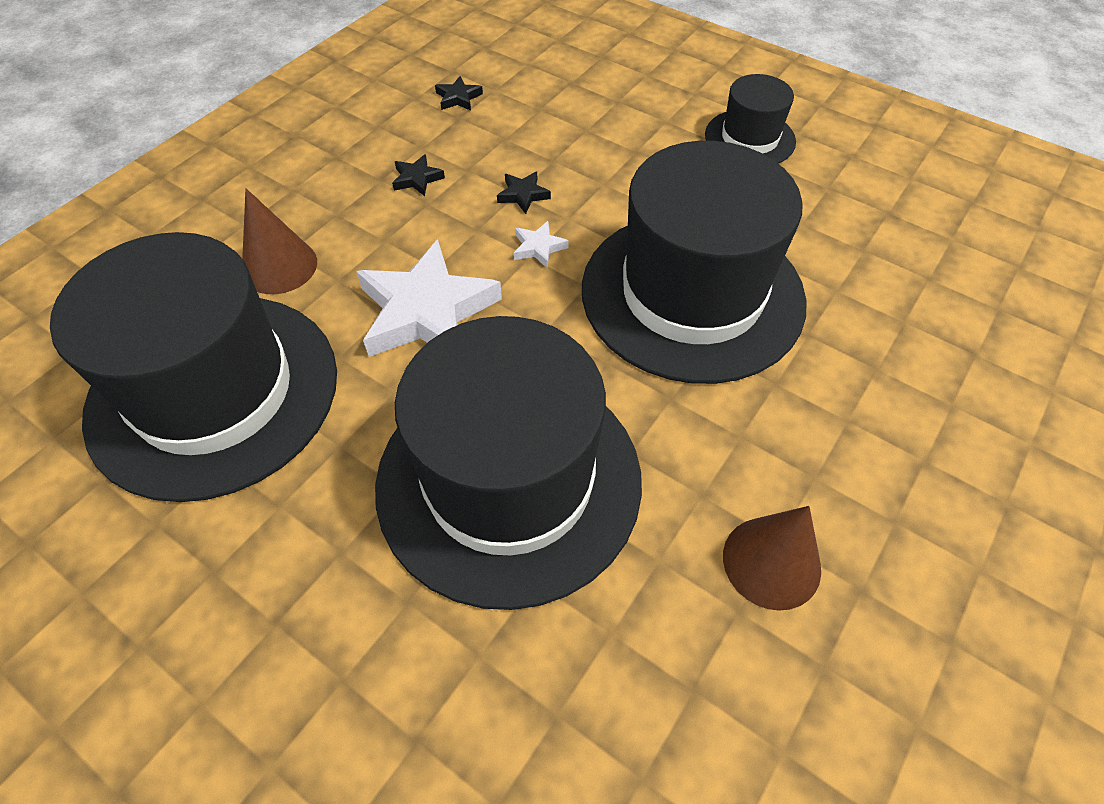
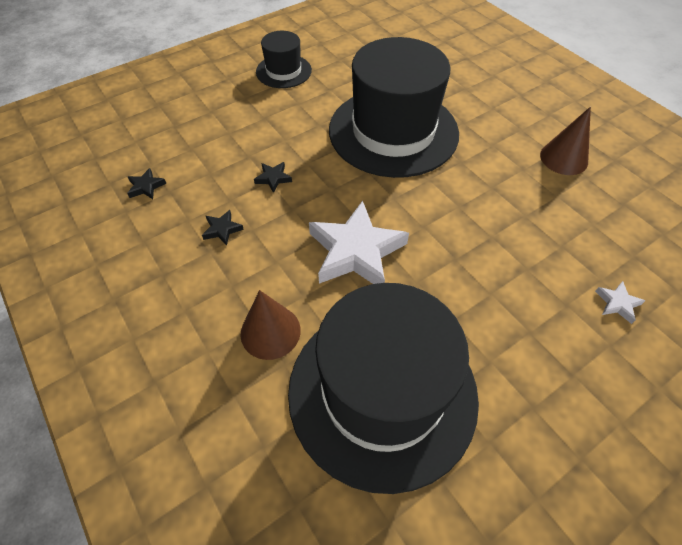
camera: 70 degrees left, 0 degrees up
(509, 480) = (498, 241): black hat -> none
(538, 247) = (325, 183): white star -> white star (617, 303)

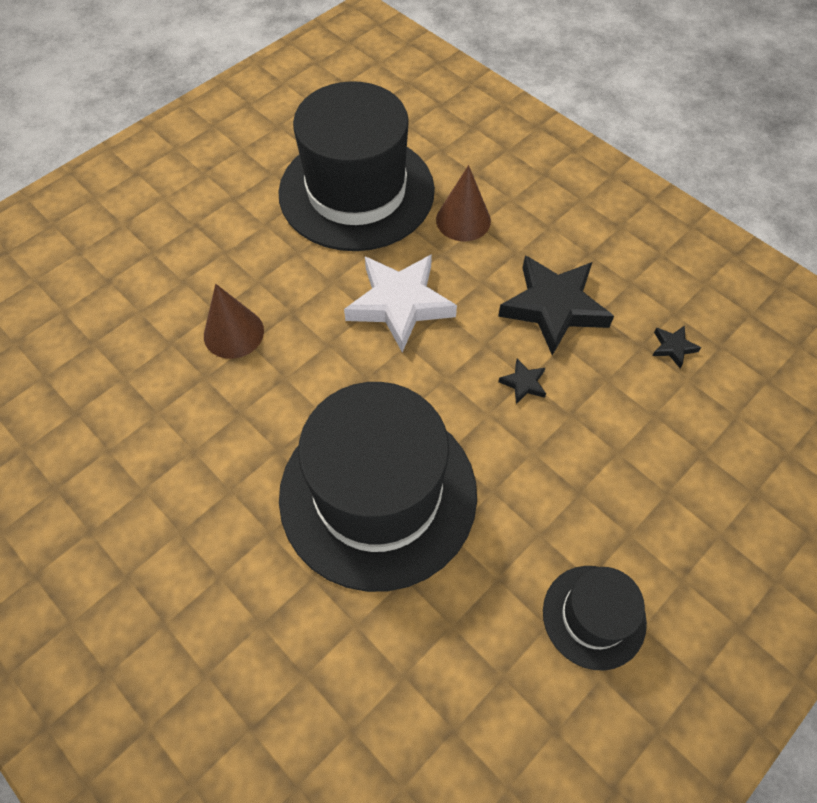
camera: 170 degrees right, 5 degrees up
(222, 229) = (553, 307): black star -> black star, size x2.40
(563, 158) = (130, 480): brown cone -> brown cone (233, 333)
(617, 303) = (131, 289): white star -> none

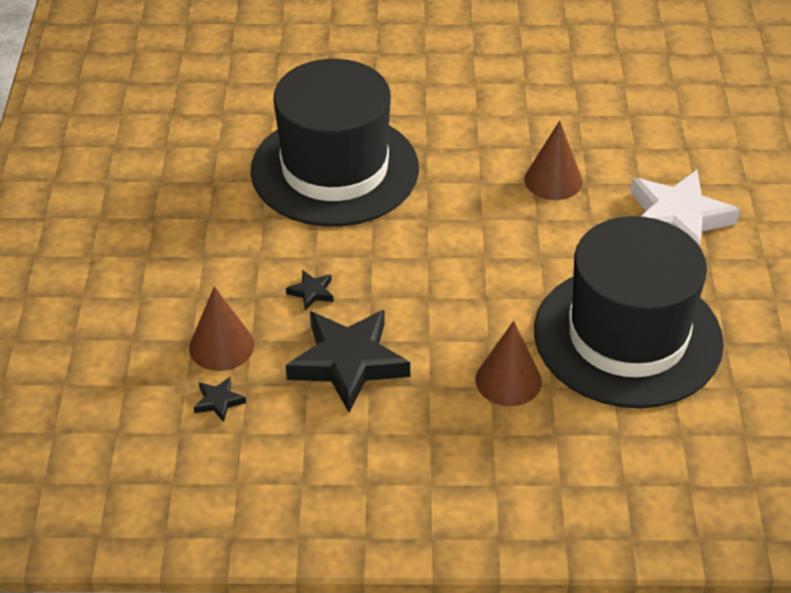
camera: 135 degrees right, 15 degrees down
(400, 304) = (468, 278): white star -> white star (677, 219)
(594, 616) = (134, 202): black hat -> none
(635, 390) = (221, 346): none -> brown cone

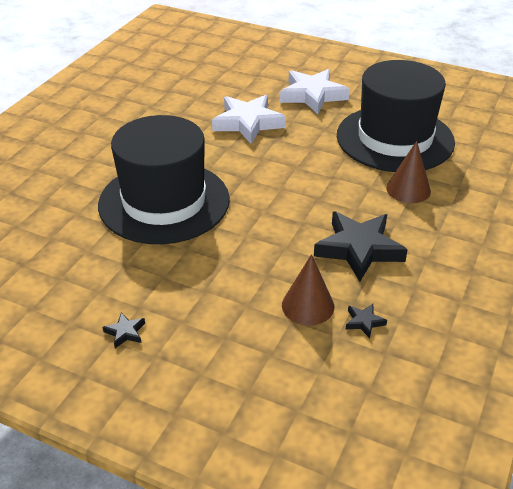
camera: 65 degrees left, 5 degrees down
(311, 292) = (280, 246): black star -> black star (125, 332)
(553, 180) = (248, 123): brown cone -> white star

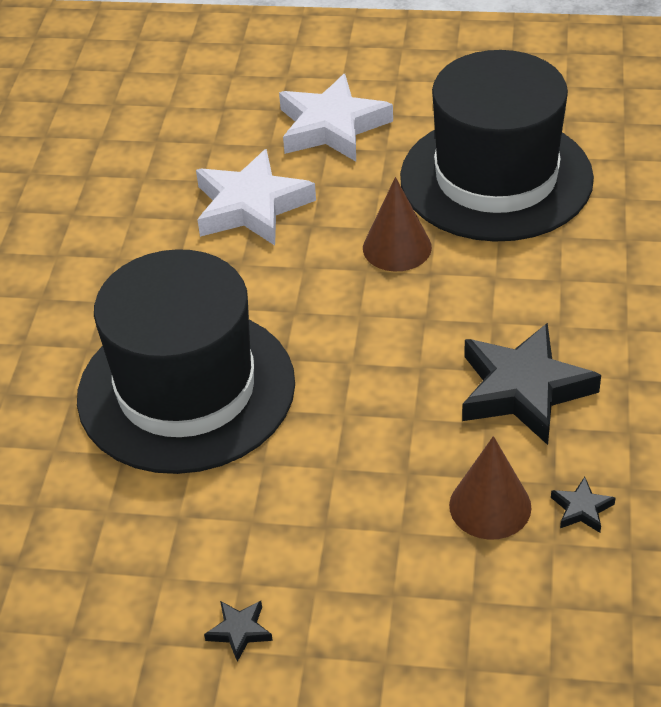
camera: 15 degrees left, 5 degrees up
(408, 189) = (553, 265): brown cone -> brown cone (397, 247)

